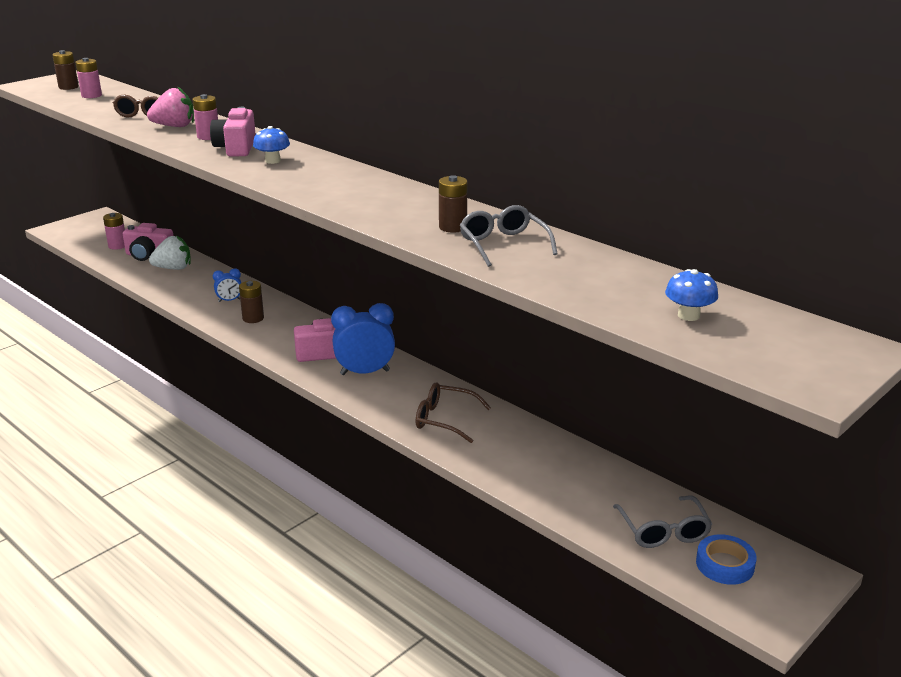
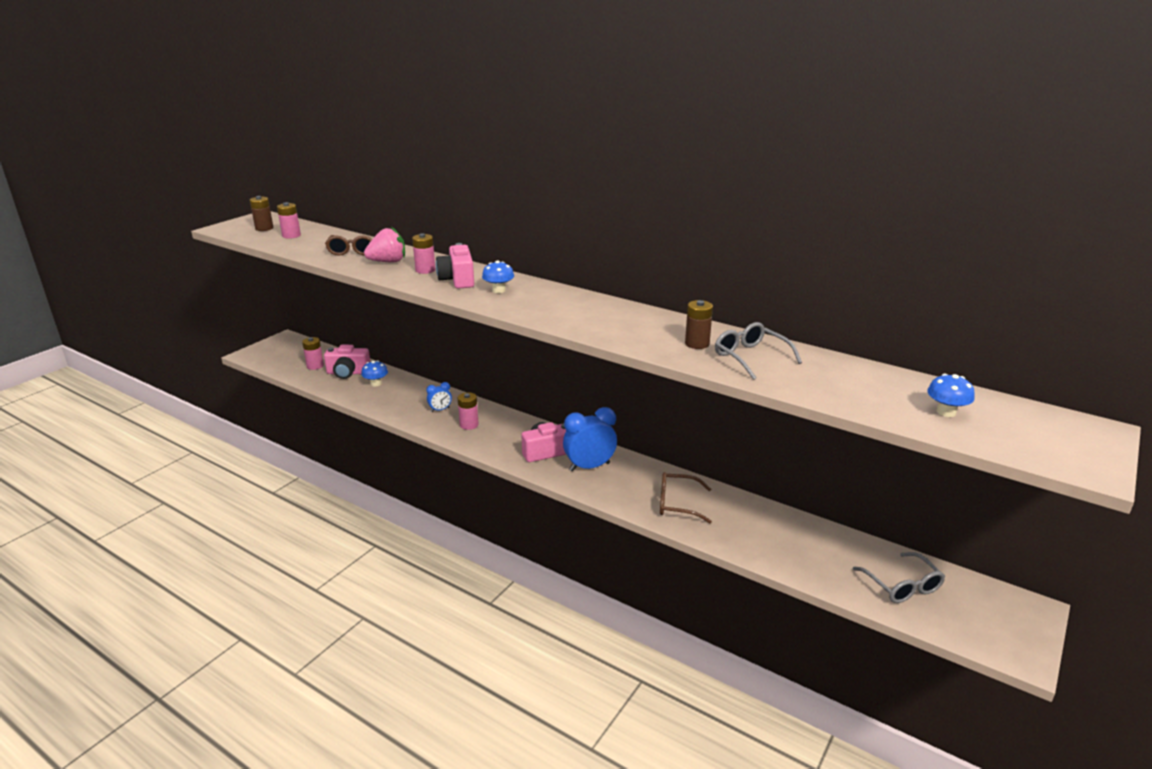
camera: 10 degrees left, 0 degrees up
(173, 268) = (376, 383): white strawberry -> blue mushroom
(253, 318) = (469, 425): brown battery -> pink battery
(725, 564) = (964, 610): blue tape -> none

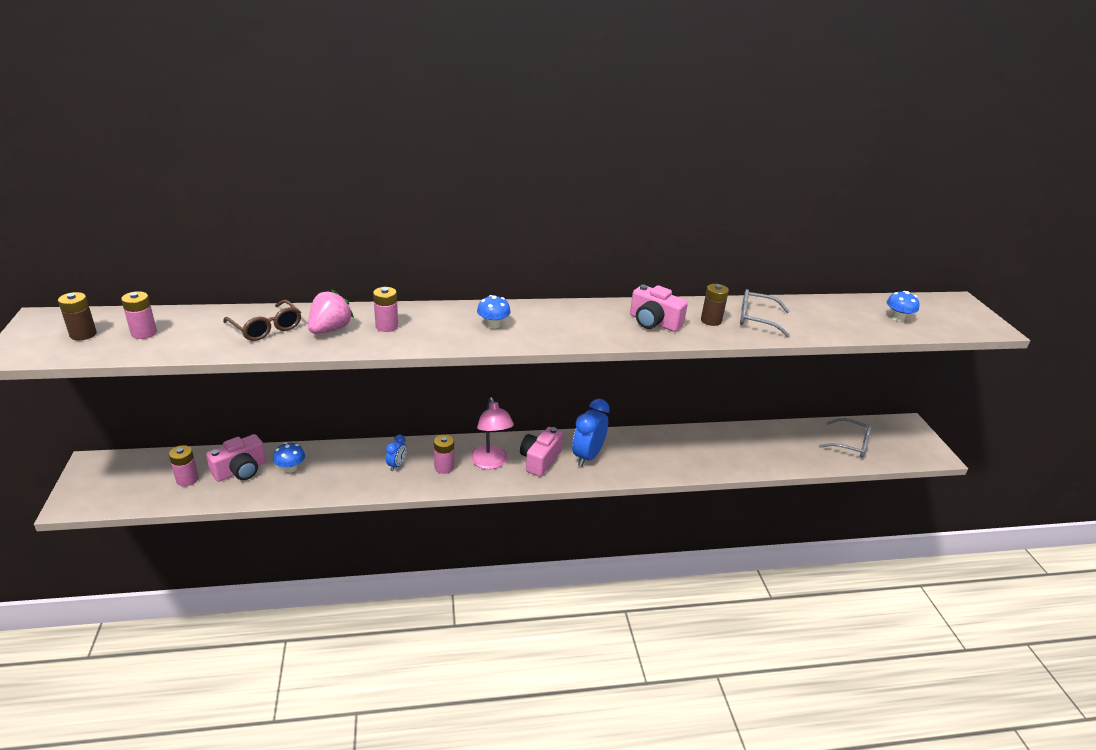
camera: 45 degrees left, 5 degrees up
(458, 280) = (437, 326): pink camera -> pink camera (654, 322)
(506, 437) = (491, 463): none -> pink lamp
(677, 504) = (679, 455): brown glasses -> none

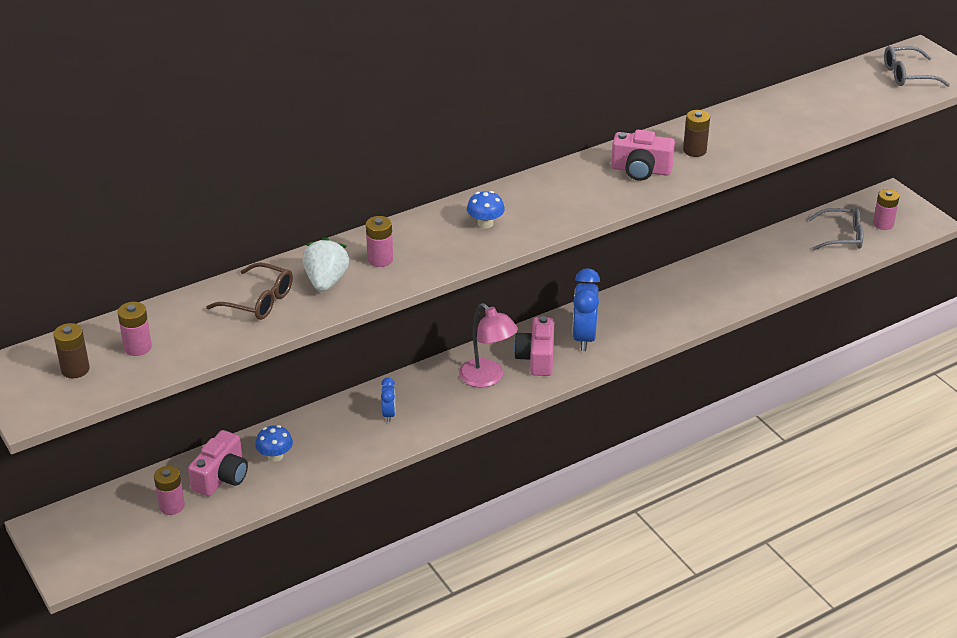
camera: 20 degrees left, 5 degrees up
(330, 329) = (326, 281): pink strawberry -> white strawberry
(444, 467) = (441, 399): pink battery -> pink battery (883, 224)
(756, 319) = (736, 135): grey glasses -> grey glasses (907, 75)
(898, 318) = (869, 91): blue mushroom -> none

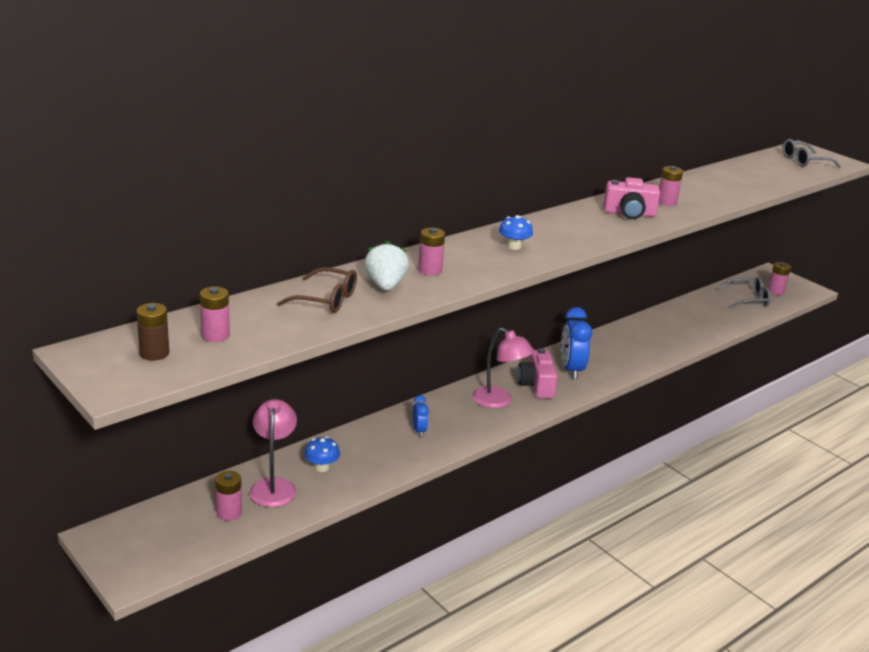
camera: 10 degrees left, 10 degrees down
(221, 477) = (274, 486): pink camera -> pink lamp
(694, 150) = (666, 202): brown battery -> pink battery

